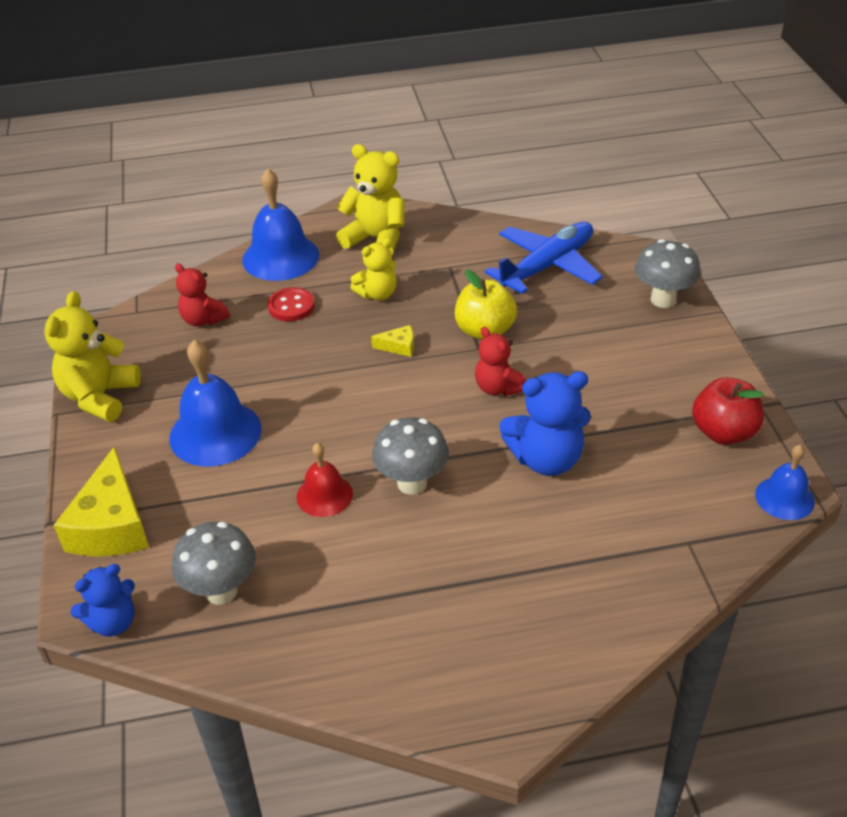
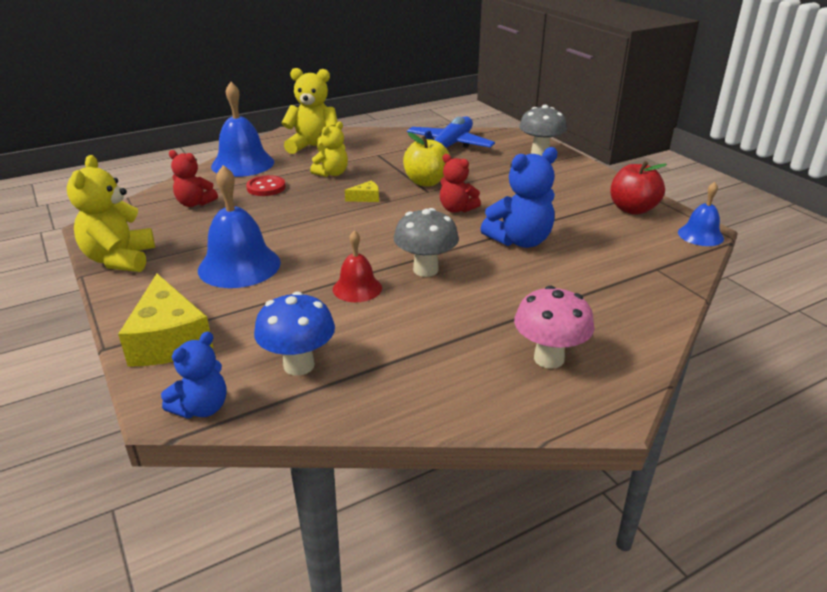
camera: 20 degrees left, 10 degrees down
(221, 591) = (299, 365): grey mushroom -> blue mushroom
(479, 647) = (549, 358): none -> pink mushroom

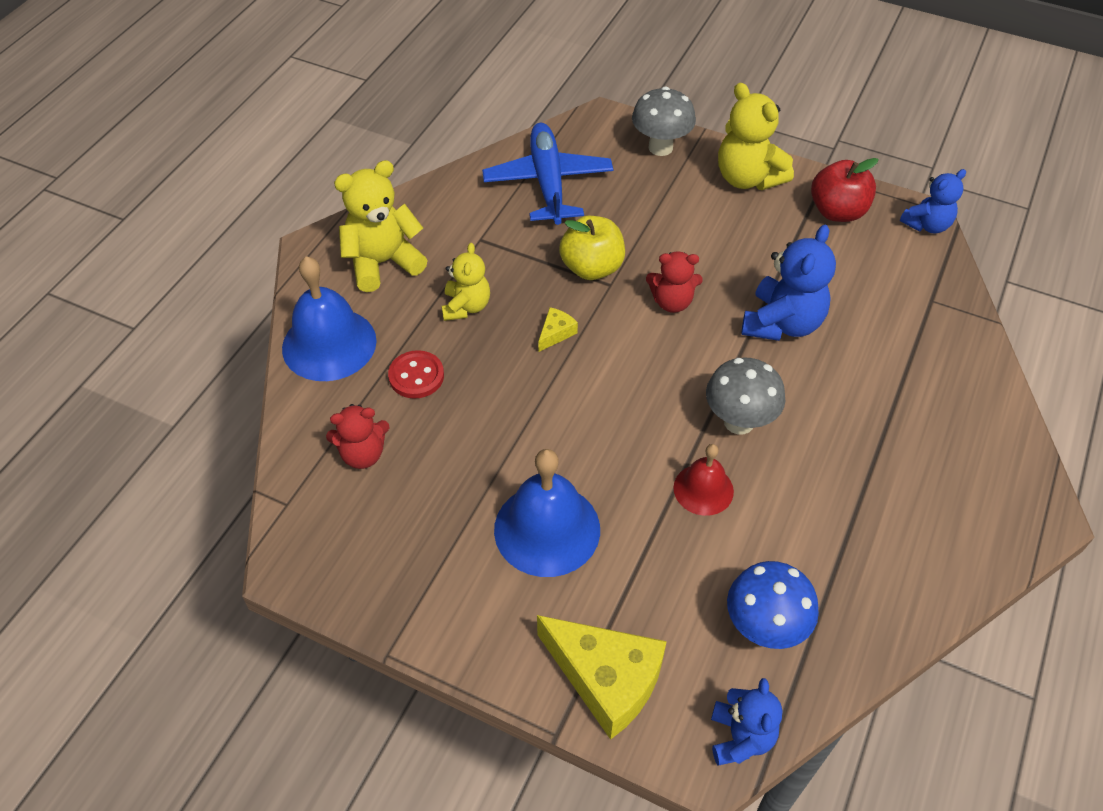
camera: 35 degrees left, 20 degrees up
(120, 259) = (398, 602): yellow teddy bear -> yellow teddy bear (747, 178)
(549, 358) = (951, 481): pink mushroom -> none
(700, 235) = (927, 225): blue bell -> blue teddy bear

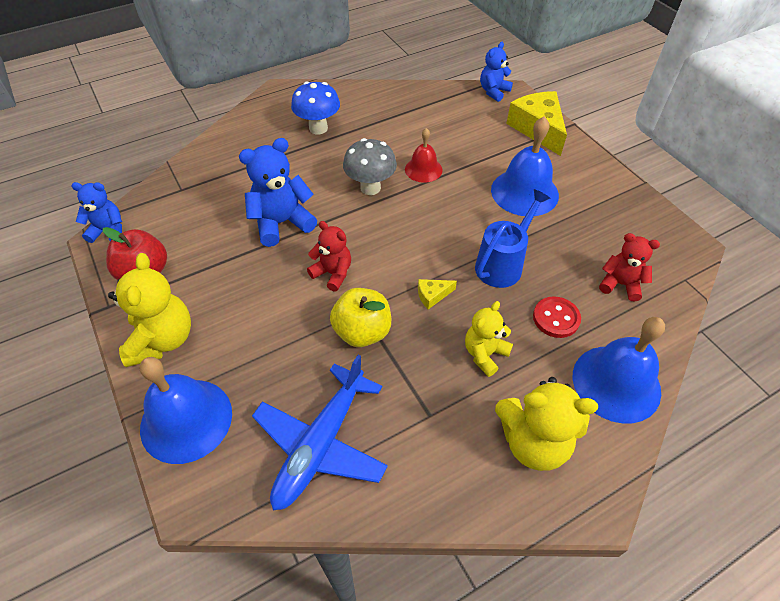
camera: 145 degrees left, 0 degrees up
(508, 407) = (503, 264): none -> blue watering can
(660, 147) = (186, 420): grey mushroom -> blue bell
(764, 628) = (449, 113): blue mushroom -> blue mushroom (318, 128)

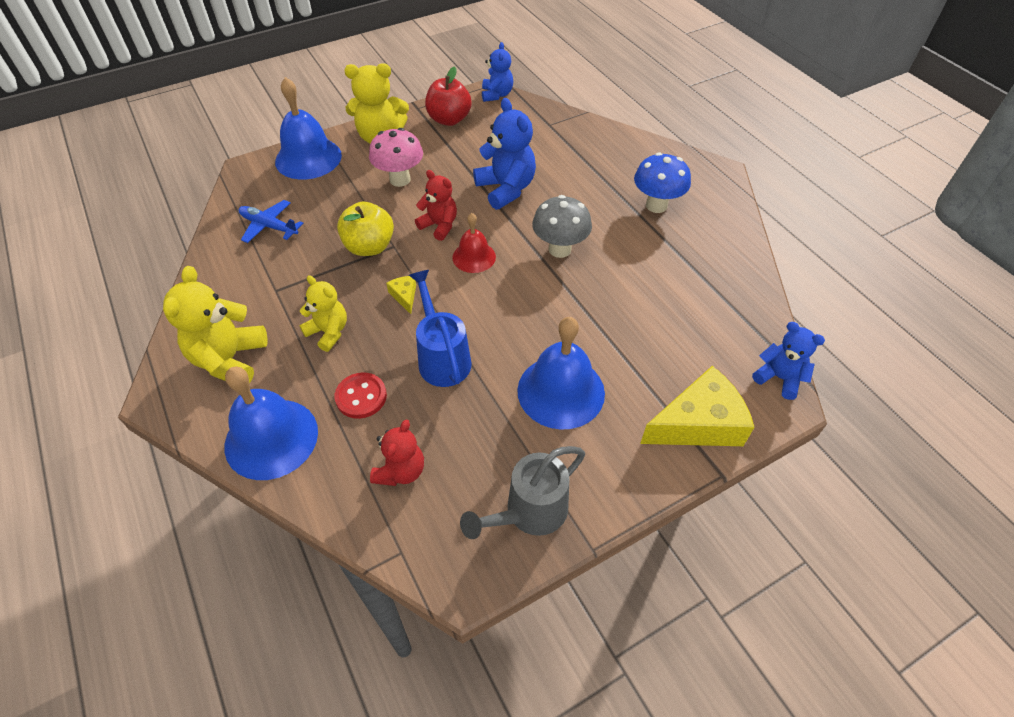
camera: 90 degrees right, 0 degrees up
(251, 313) = (400, 179): none -> pink mushroom
(321, 443) = (269, 226): blue plane -> blue plane, size x0.59
(333, 273) = (439, 226): red teddy bear -> red teddy bear turned 90 degrees counterclockwise
(423, 169) = (595, 294): red bell -> red bell (474, 257)
(503, 264) = (442, 357): blue watering can -> blue watering can turned 150 degrees counterclockwise
(630, 211) = (529, 513): none -> grey watering can

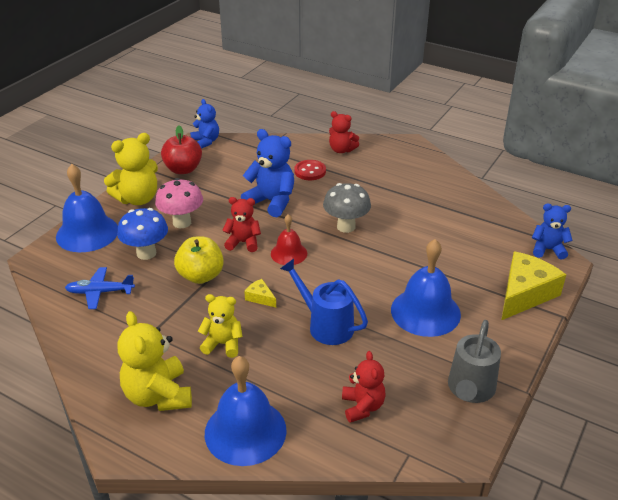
camera: 30 degrees left, 15 degrees down
(361, 397) = (289, 374): red button -> red button (310, 171)
(632, 153) = (341, 150): none -> red teddy bear
(656, 205) = (386, 177): blue mushroom -> blue mushroom (146, 253)

